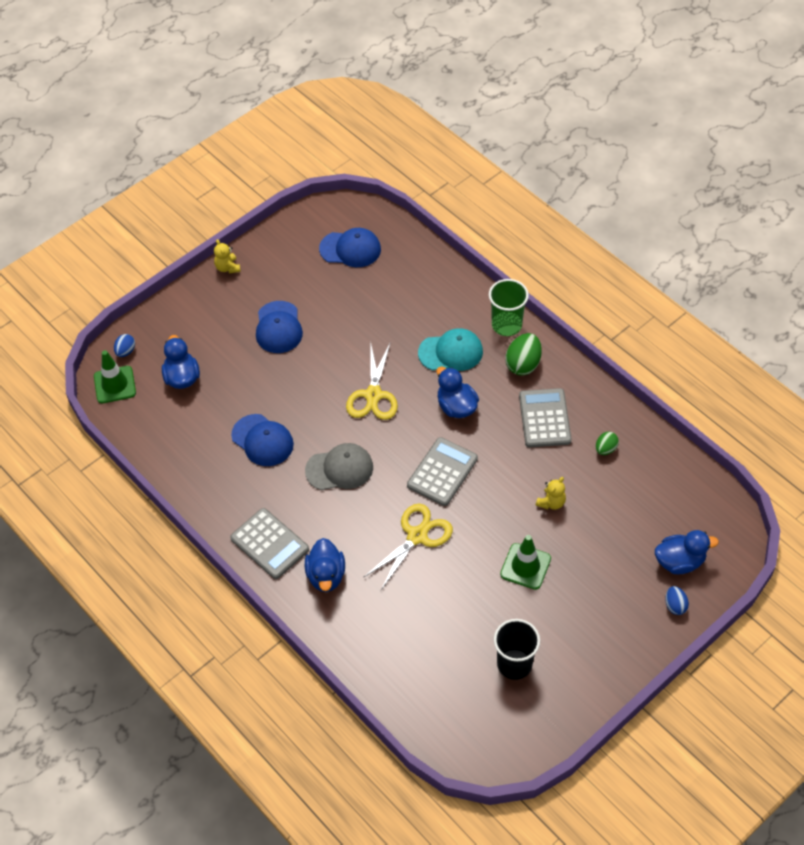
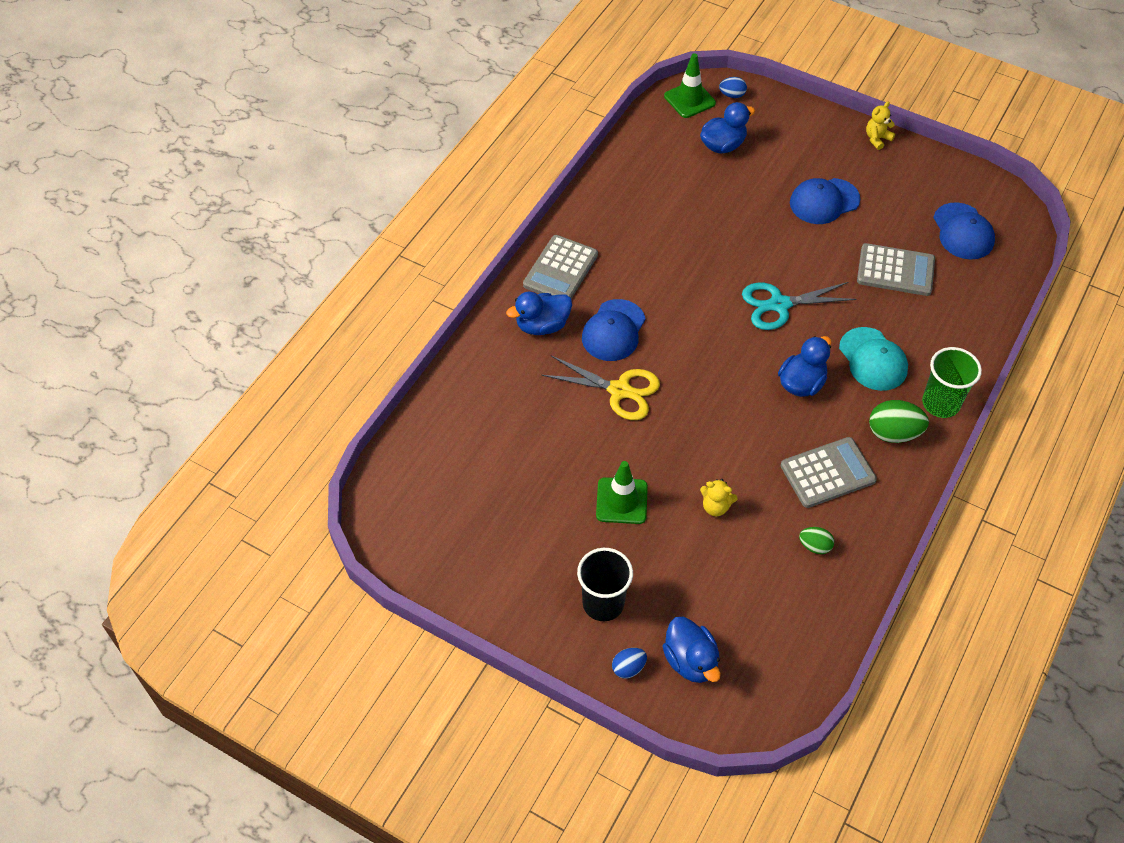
camera: 70 degrees right, 0 degrees up
(262, 440) = (678, 229): blue cap -> blue cap (613, 331)
(339, 469) = (673, 301): grey cap -> none
(373, 395) = (779, 305): yellow scissors -> turquoise scissors
(442, 472) = (709, 392): grey calculator -> grey calculator (895, 270)
(514, 664) = (496, 519): black cup -> black cup (603, 603)

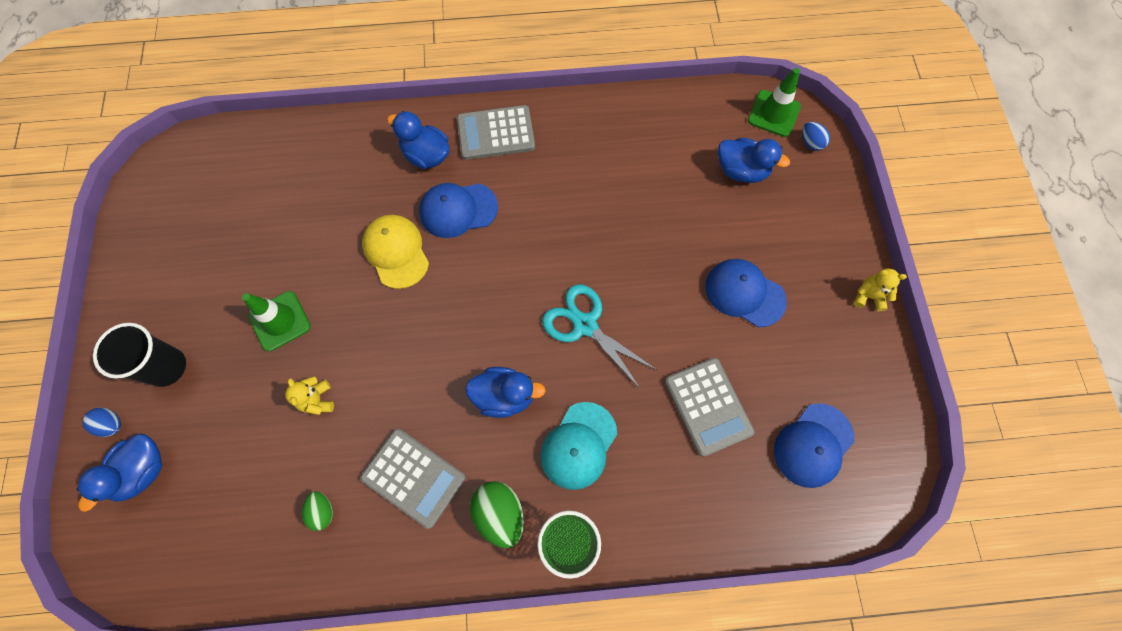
camera: 55 degrees right, 15 degrees up
(619, 390) = (396, 252): yellow scissors -> yellow cap

